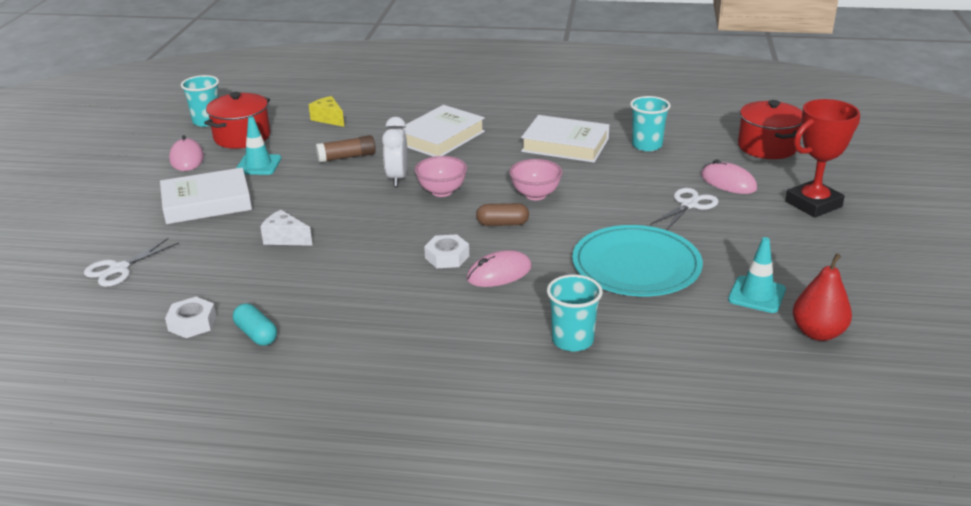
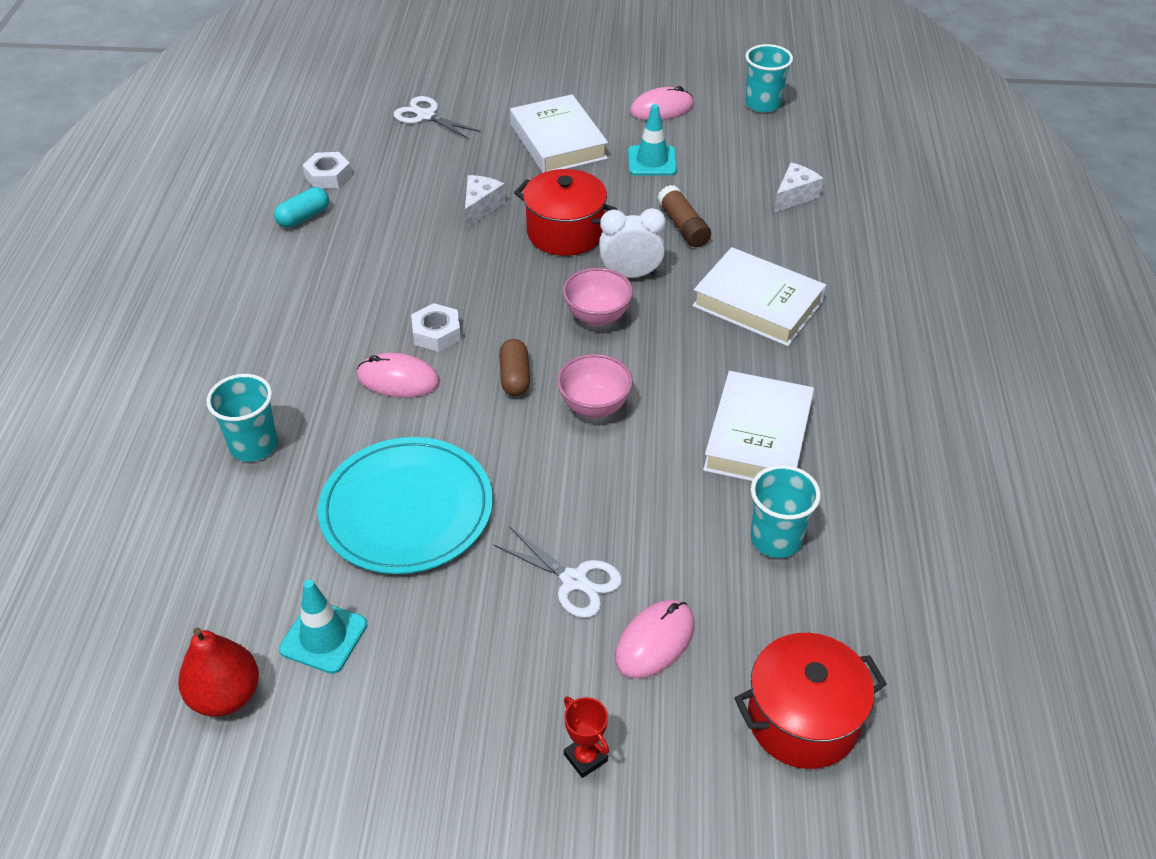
camera: 85 degrees right, 15 degrees up
(242, 137) = (725, 137): red pot -> red pot (565, 233)
(328, 119) = (794, 196): yellow cheese -> white cheese
(499, 273) = (398, 379): pink mouse -> pink mouse turned 45 degrees counterclockwise
(813, 204) = (585, 757): red trophy -> red trophy, size x0.46

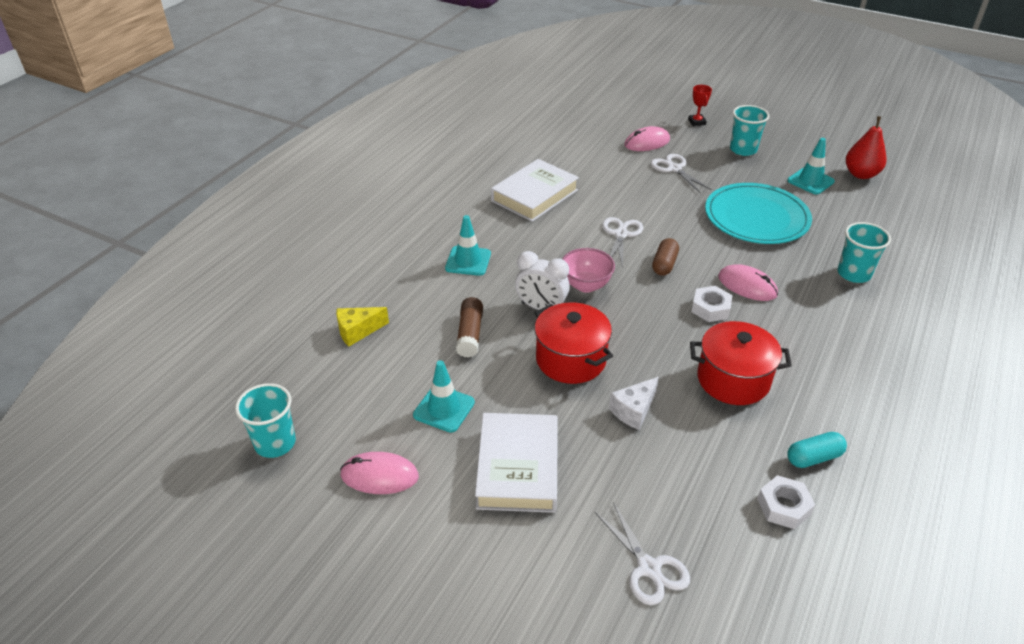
camera: 155 degrees left, 5 degrees down
(594, 406) = (621, 234): pink bowl -> white scissors
(757, 304) = (468, 261): white book -> turquoise traffic cone
(776, 539) = (562, 157): turquoise cup -> turquoise cup (743, 149)
(794, 196) = (357, 331): white cheese -> yellow cheese
(802, 720) = (599, 110): red pot -> red pot (733, 379)

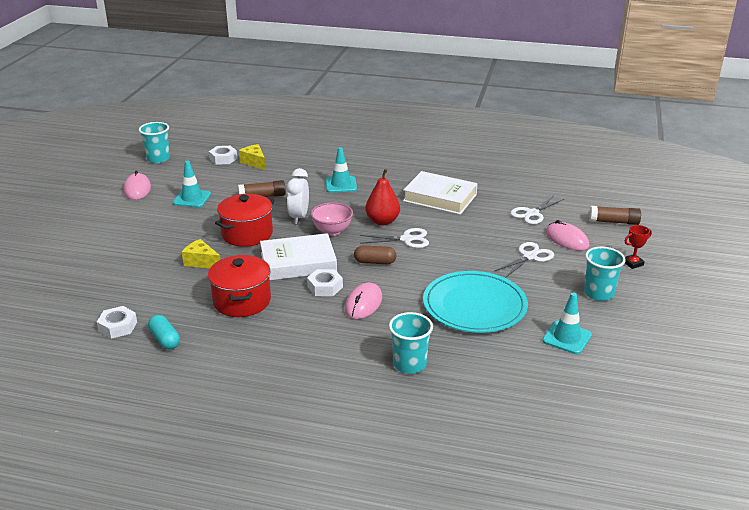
camera: 75 degrees right, 10 degrees down
(324, 363) = (223, 159): none -> white nut
(517, 467) = (146, 228): white book -> white book (298, 262)
(622, 112) = (613, 222): none -> brown glue stick
(633, 410) = (201, 262): white cheese -> yellow cheese
(648, 568) = (70, 278): white scissors -> white scissors (532, 213)
(861, 174) = (609, 374): red pear -> red pear (382, 221)

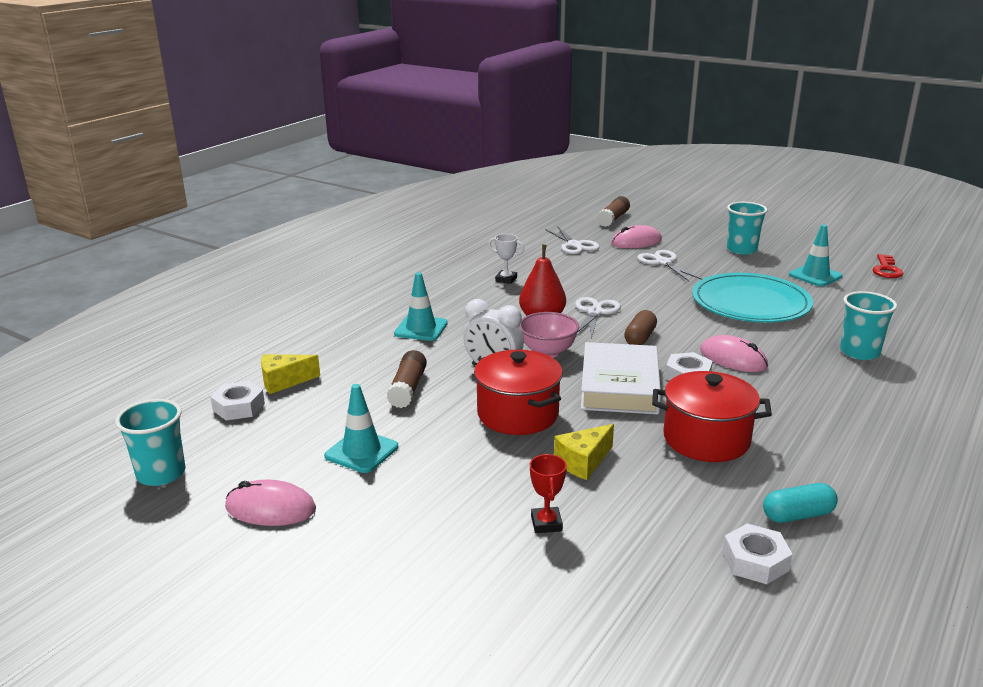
camera: 70 degrees left, 5 degrees down
(440, 198) = (506, 279): white book -> white trophy
(623, 383) = (886, 269): none -> red key
(632, 263) = (693, 228): red trophy -> red trophy (546, 523)

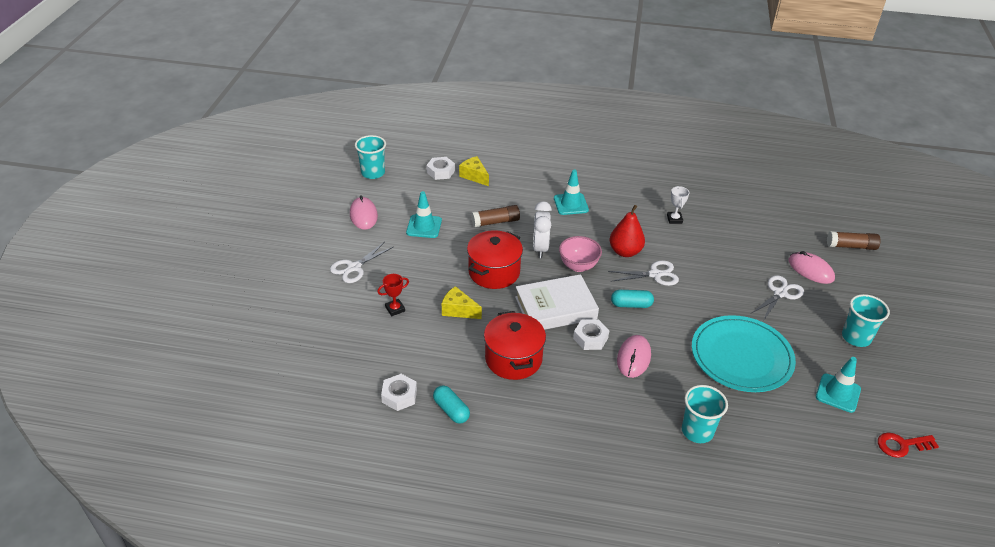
camera: 65 degrees right, 15 degrees up
(574, 245) = (770, 237): white scissors -> white scissors (354, 267)
(640, 338) = (631, 305): brown capsule -> turquoise capsule

